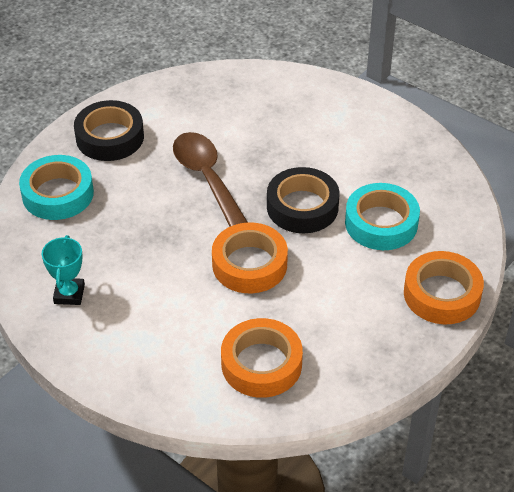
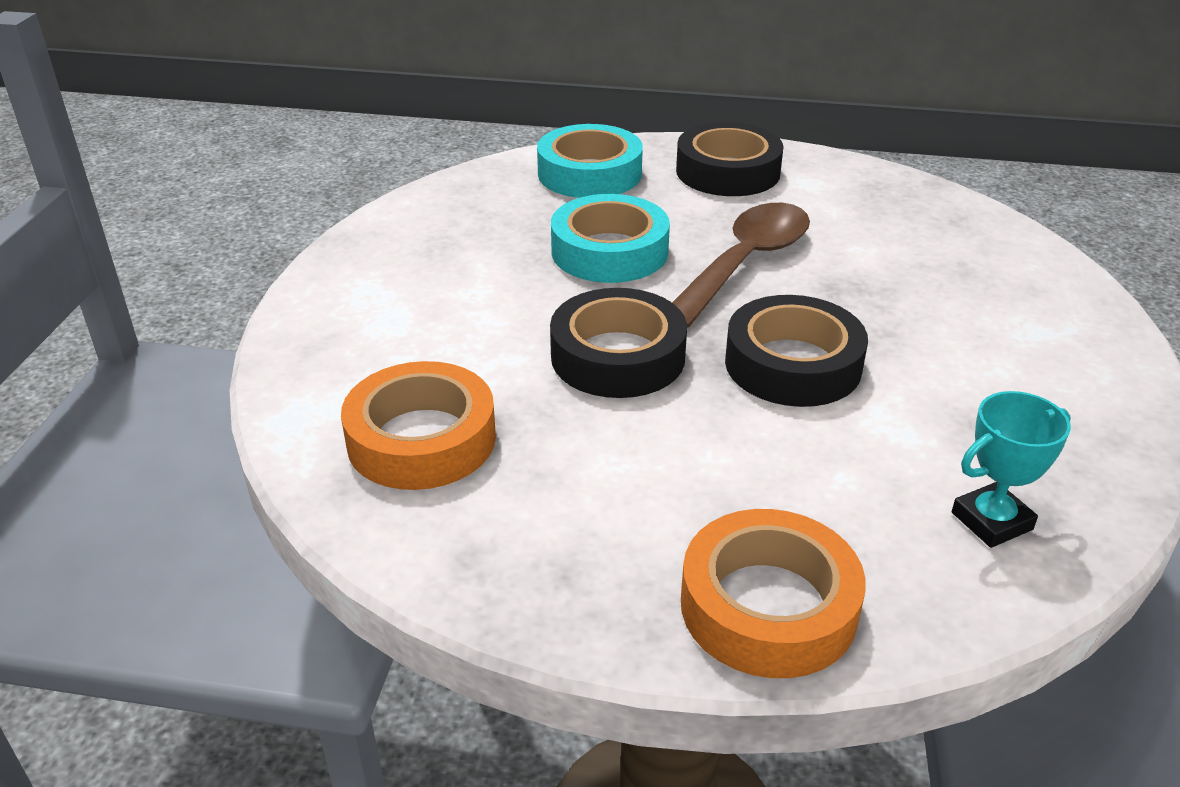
camera: 60 degrees right, 10 degrees down
(69, 294) = (428, 237): turquoise trophy -> turquoise trophy (991, 521)
(249, 264) = (618, 356): orange tape -> black tape
(381, 223) = (857, 462): turquoise tape -> turquoise tape (609, 251)

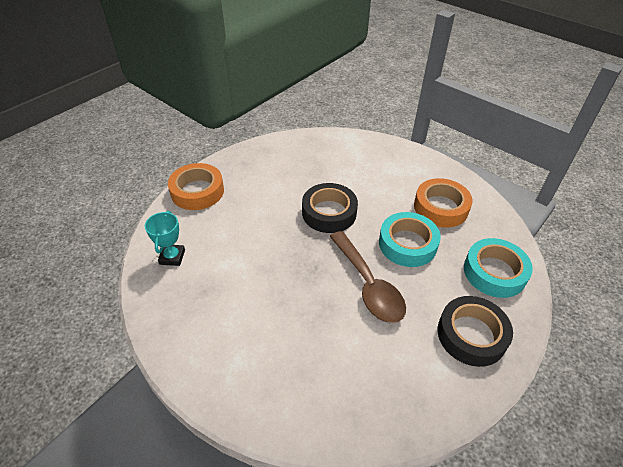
camera: 120 degrees right, 10 degrees up
(421, 439) = (320, 156): orange tape -> orange tape (440, 207)
(793, 364) = (286, 257): black tape -> none

